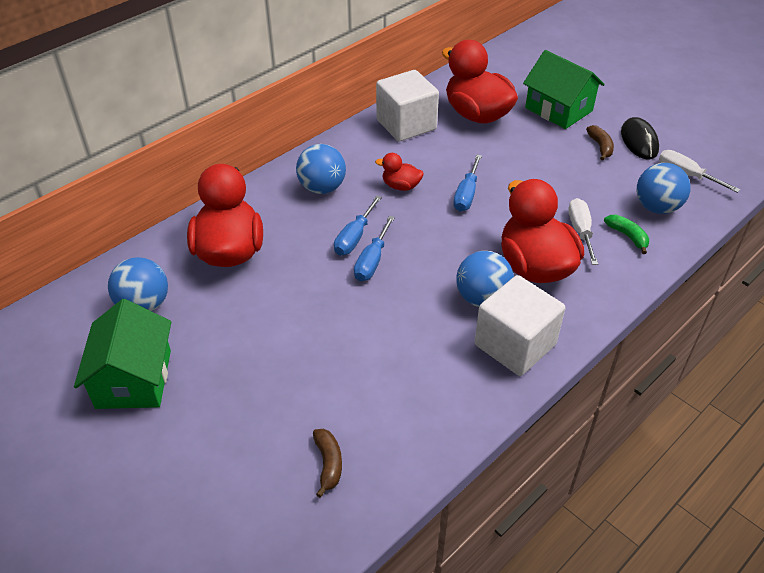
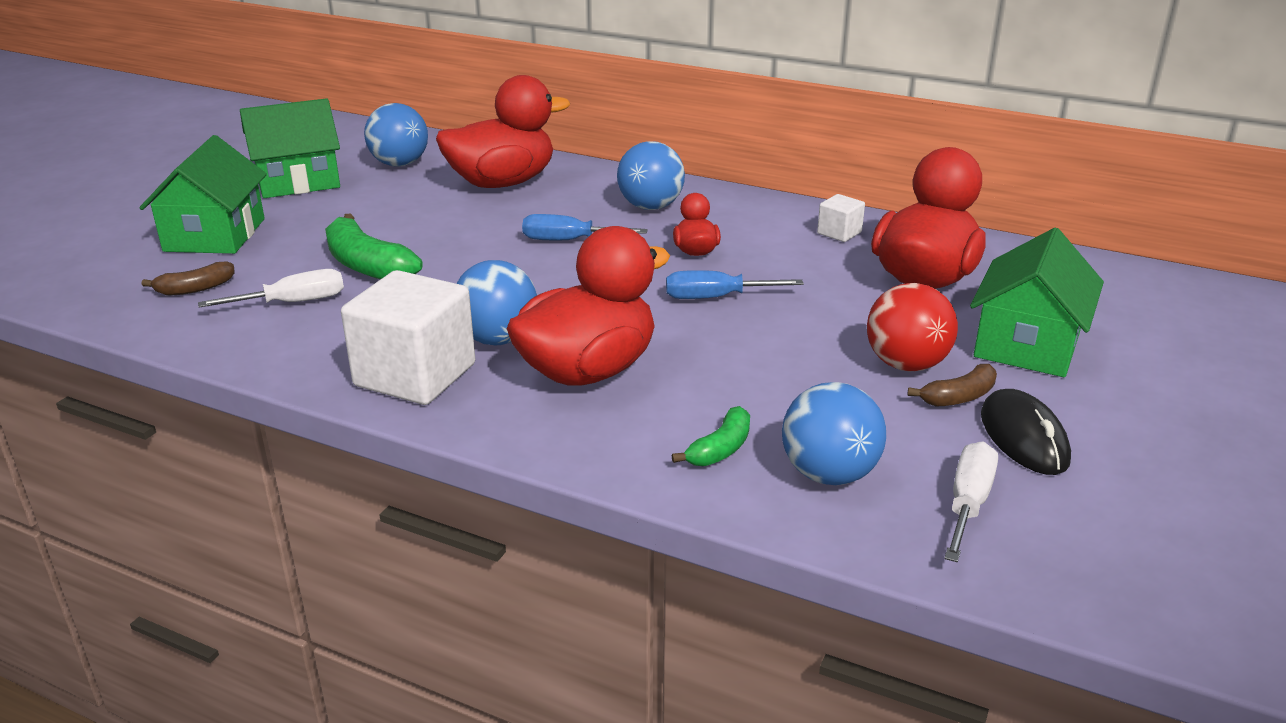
camera: 70 degrees right, 15 degrees down
(223, 447) = (215, 235): none -> green house
(340, 350) = (367, 265): none -> green banana
(372, 261) = (531, 258): blue screwdriver -> none
(406, 125) = (839, 233): white cube -> white cube, size x0.46
(565, 152) = (906, 364): none -> red ball
(580, 231) = (700, 401): white screwdriver -> white screwdriver (293, 302)
(639, 141) = (1023, 437): black mouse -> black mouse turned 75 degrees counterclockwise

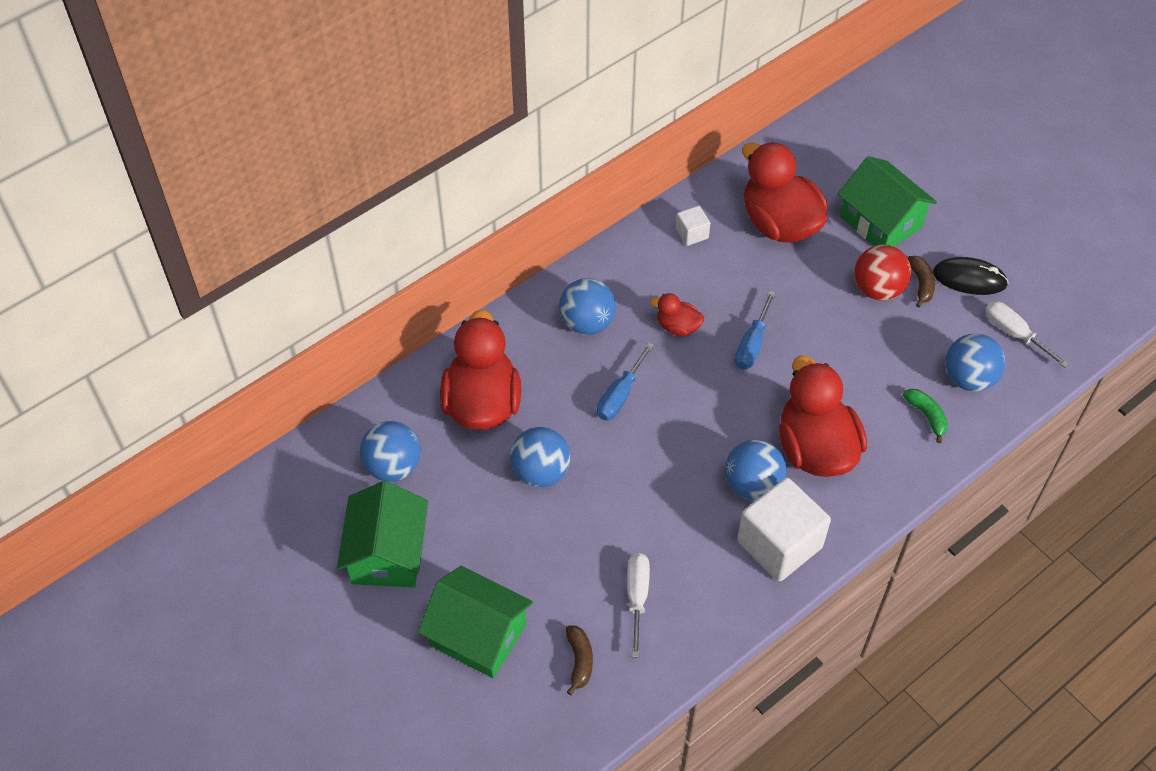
camera: 65 degrees left, 25 degrees up
(367, 265) = (596, 536): green banana -> none
(435, 223) = (540, 472): none -> blue ball

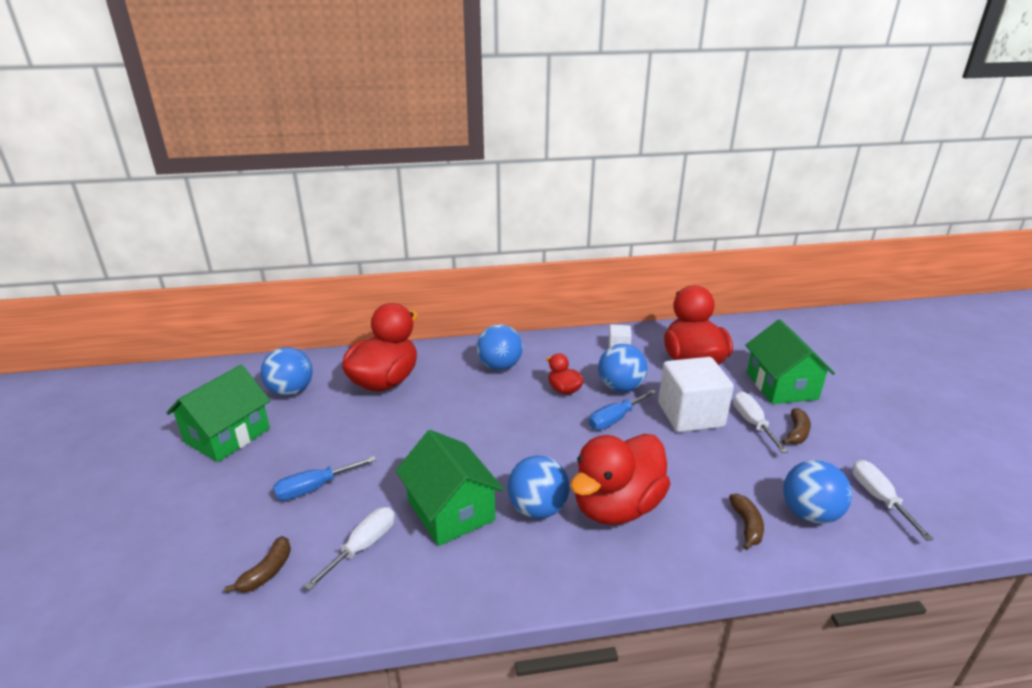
camera: 30 degrees right, 25 degrees down
(478, 635) = (219, 513): green house -> green house (451, 510)
(540, 472) = (380, 432): blue ball -> blue ball (620, 387)
(620, 395) = (484, 411): blue screwdriver -> blue screwdriver (315, 488)
(779, 544) = (524, 565): white cube -> white cube (690, 415)
(815, 448) = (617, 506): red duck -> red duck turned 150 degrees counterclockwise
(877, 289) = (752, 423): red ball -> white screwdriver
(926, 416) = (746, 525): green banana -> brown banana
(969, 279) = (848, 445): black mouse -> none

